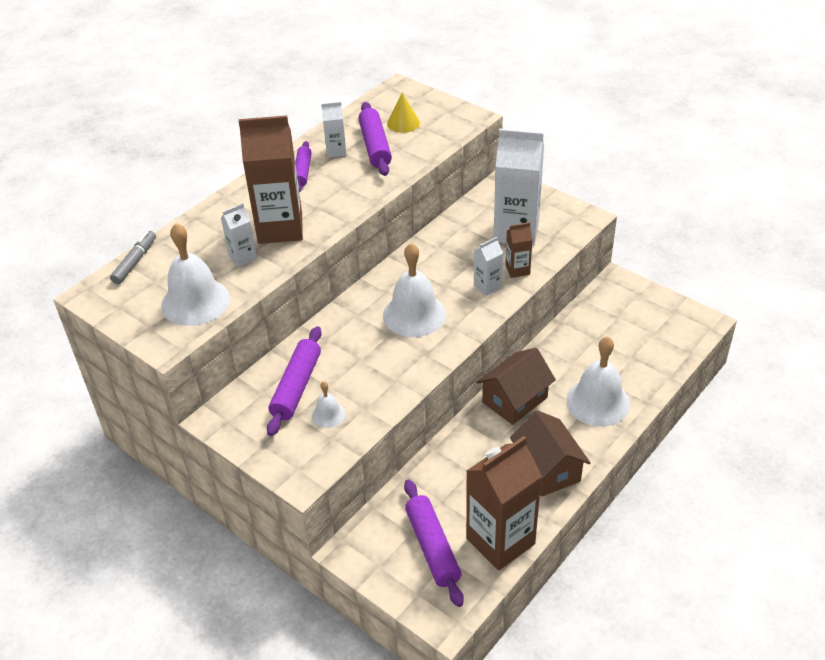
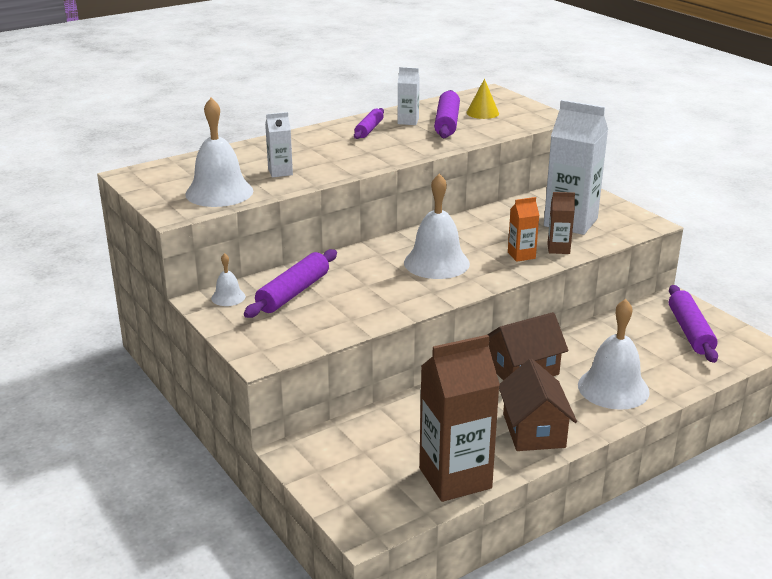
camera: 15 degrees right, 15 degrees down
(135, 262) = (182, 161): grey marker -> none
(280, 228) = (326, 160): brown carton -> none
(328, 414) = (312, 317): white bell -> white bell (228, 297)
(432, 547) = (380, 468): purple rolling pin -> purple rolling pin (690, 331)
(487, 286) = (521, 255): white carton -> orange carton

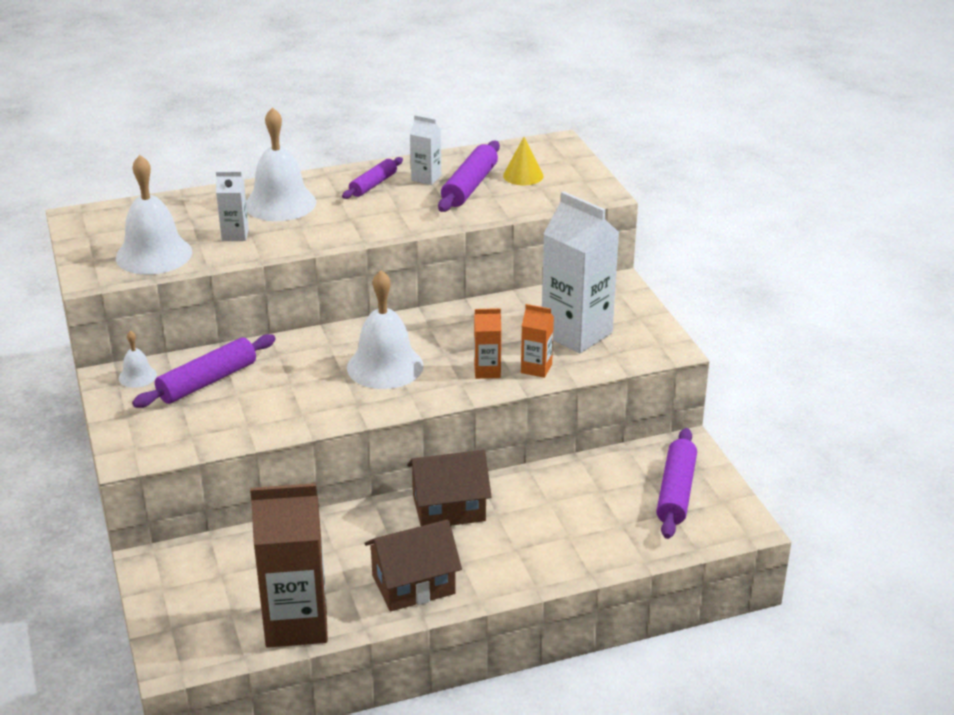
camera: 15 degrees right, 5 degrees up
(533, 430) = (413, 584): brown house -> brown house turned 60 degrees clockwise
(558, 249) = (536, 368): brown carton -> orange carton
(613, 388) = (535, 549): white bell -> white bell (280, 203)

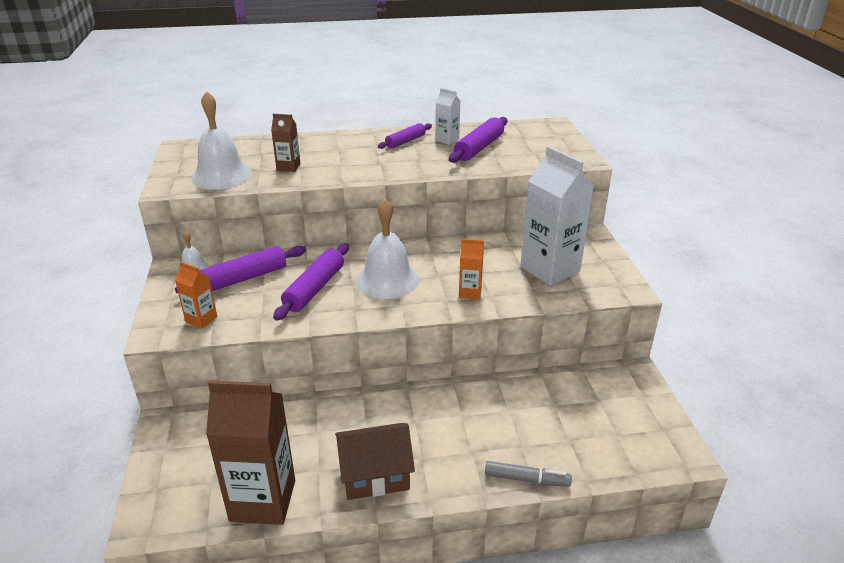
camera: 10 degrees right, 0 degrees up
(235, 235) = (288, 167): white carton -> brown carton
(280, 203) = (331, 149): white bell -> none
(449, 508) = (422, 405): brown house -> none
(523, 175) = (522, 143): yellow cone -> none
(536, 368) = (511, 294): orange carton -> orange carton (201, 319)
(580, 568) = (526, 479): none -> grey marker
(675, 492) = (621, 414): purple rolling pin -> purple rolling pin (314, 288)

